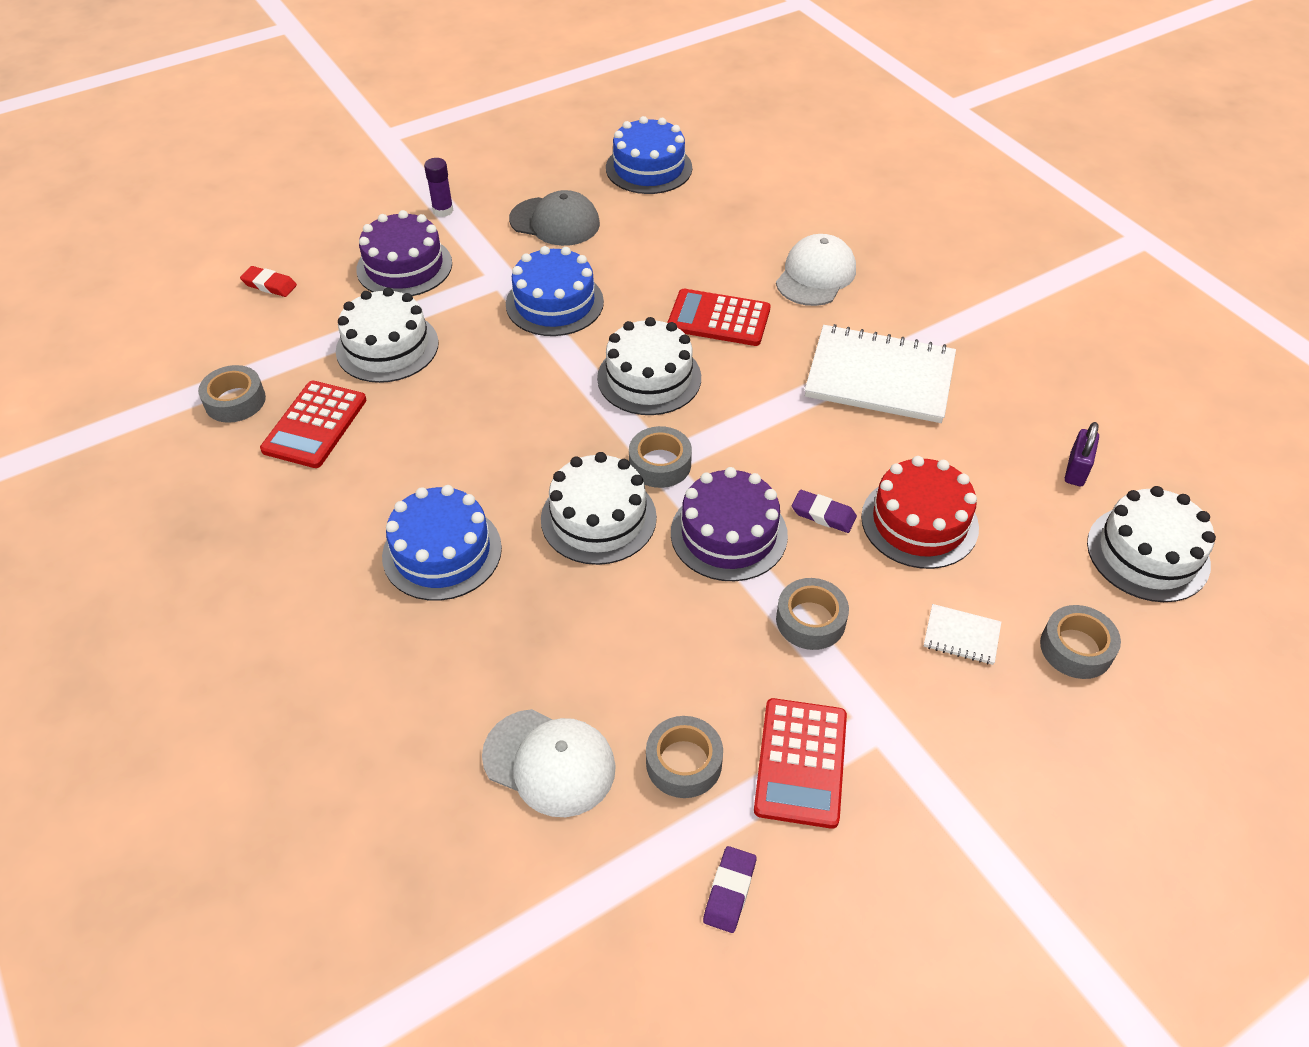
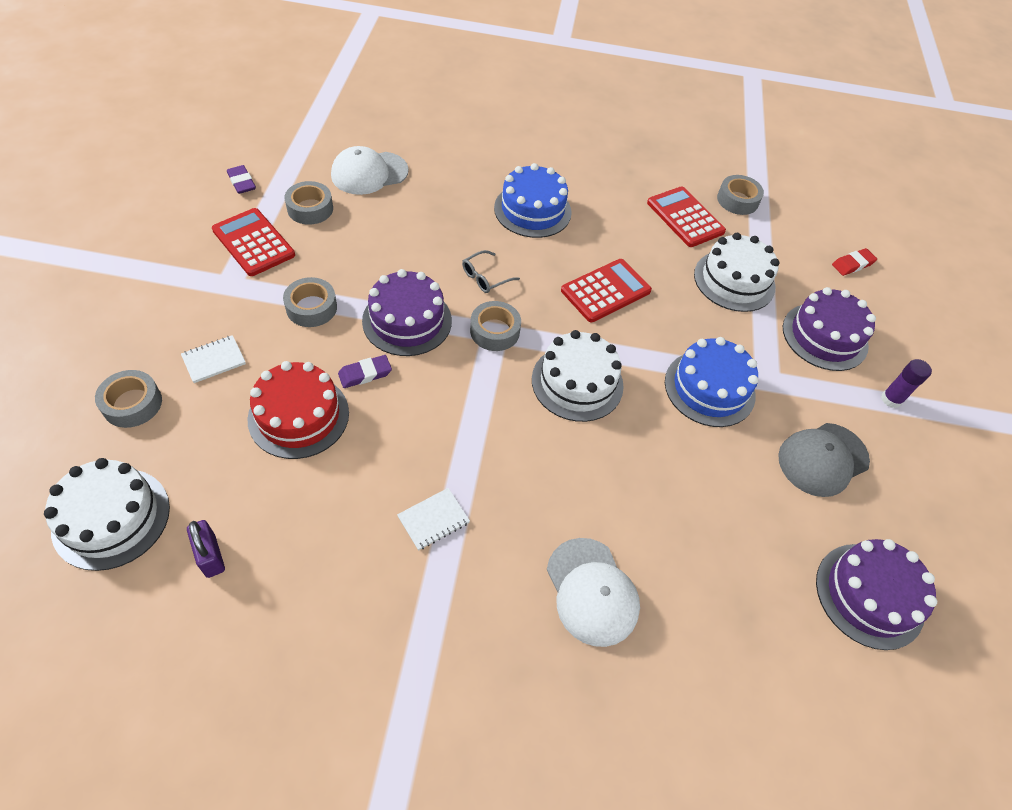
camera: 125 degrees right, 5 degrees up
(598, 518) = (485, 277): white cake -> grey glasses
(649, 168) = (869, 595): blue cake -> purple cake
(719, 318) = (601, 472): red calculator -> red calculator (606, 291)
(879, 377) = (433, 520): white notebook -> white notebook, size x0.42

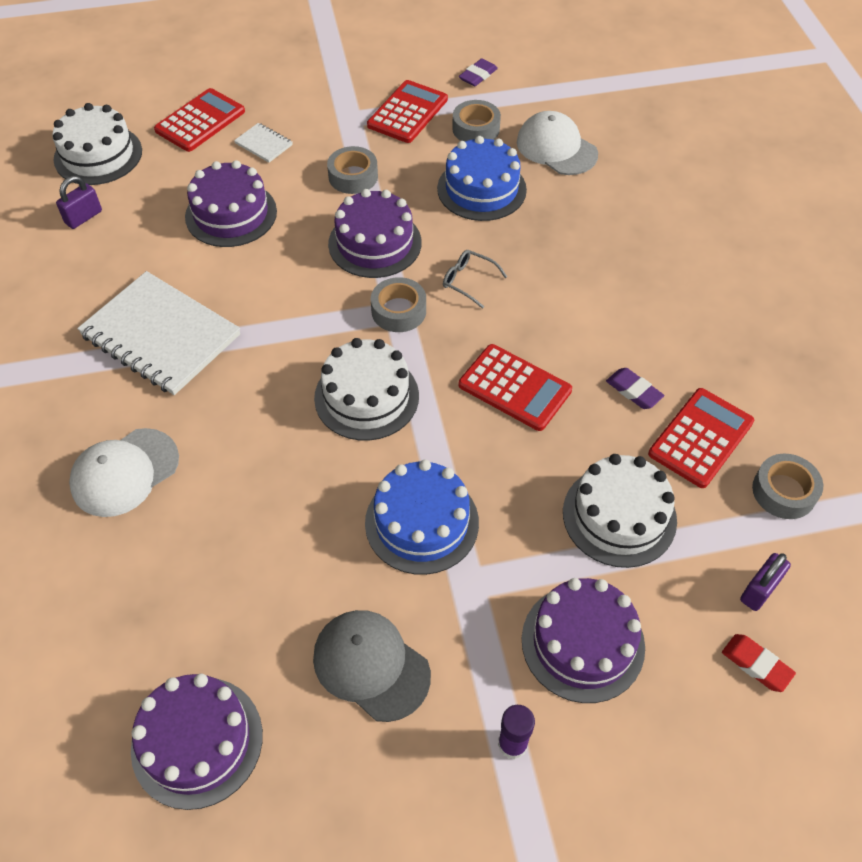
camera: 75 degrees right, 0 degrees up
(132, 404) = (200, 121): grey tape -> red calculator
(299, 416) = (231, 214): red cake -> purple cake
(365, 374) = (296, 237): purple eraser -> purple eraser (633, 391)
(433, 520) = (160, 336): white notebook -> white notebook, size x2.35
(532, 210) = (599, 288): blue cake -> blue cake (481, 189)
(804, 241) = (759, 590): none -> purple padlock

